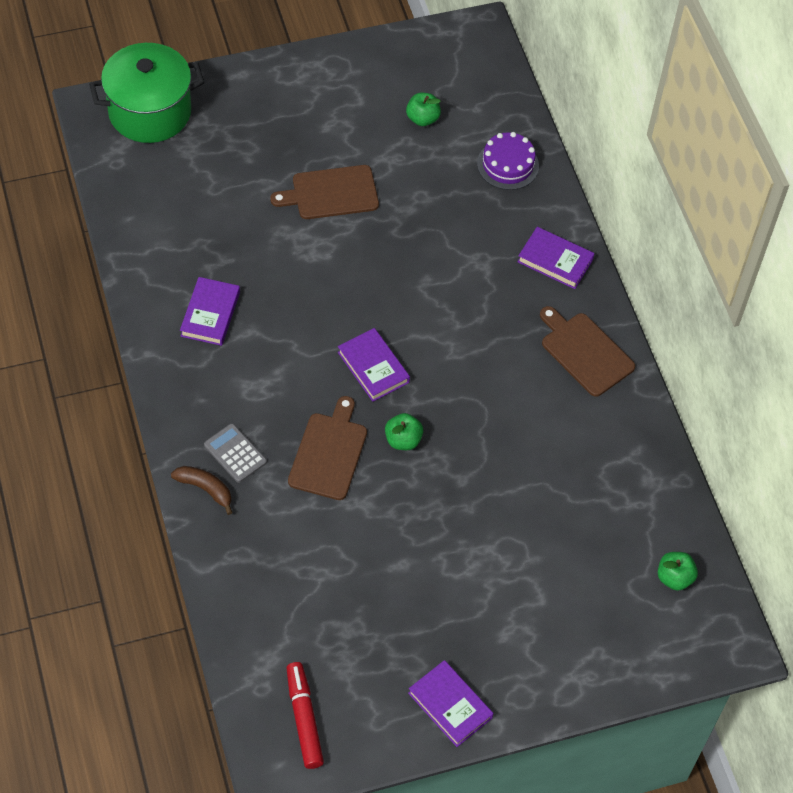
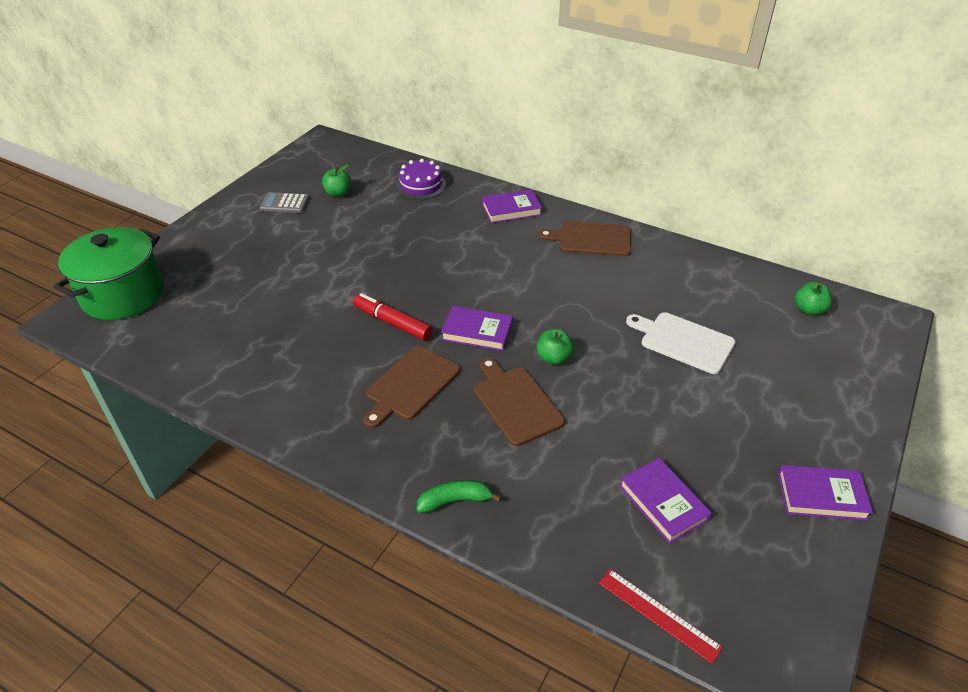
camera: 40 degrees left, 15 degrees down
(205, 489) = (455, 500): brown banana -> green banana
(210, 314) = (315, 381): purple book -> purple book (663, 503)
(235, 453) = (447, 456): grey calculator -> grey calculator (284, 203)
(241, 669) = (658, 614): none -> red ruler
(304, 718) = (753, 606): red marker -> red marker (392, 323)
(331, 193) = (323, 260): brown cutting board -> brown cutting board (411, 385)
(524, 513) = (683, 341): none -> white cutting board

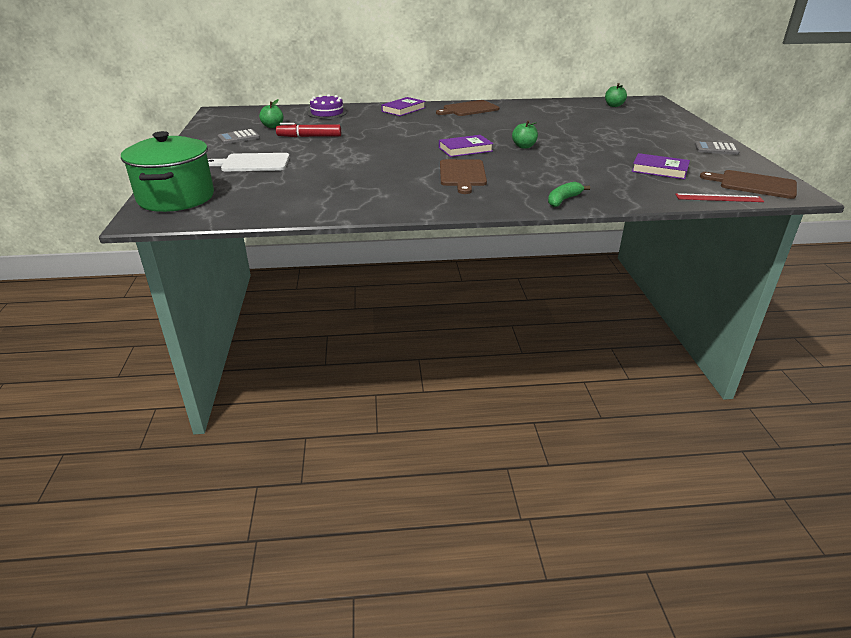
camera: 35 degrees left, 10 degrees down
(392, 323) = (407, 159): red marker -> red marker (309, 137)
(515, 403) = (532, 164): brown cutting board -> brown cutting board (754, 184)
(683, 341) = (577, 126): white cutting board -> white cutting board (253, 163)
(821, 496) = (716, 149): purple book -> grey calculator

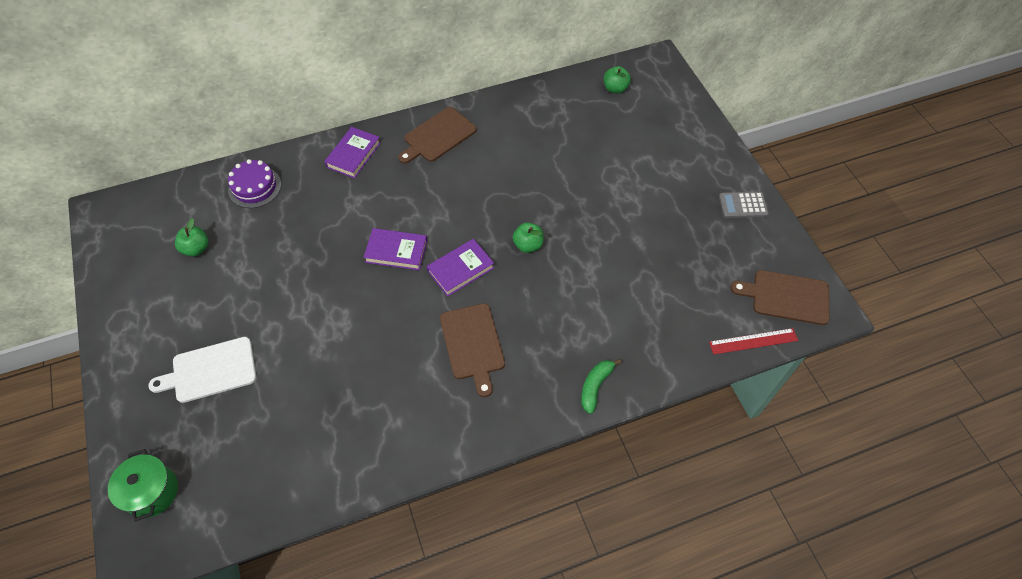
camera: 15 degrees left, 25 degrees up
(176, 198) = (152, 492): green pot -> green pot, size x0.59
(239, 137) = (163, 295): grey calculator -> none
(309, 137) = (256, 272): red marker -> none
(659, 170) = (687, 280): purple book -> purple book (396, 251)

